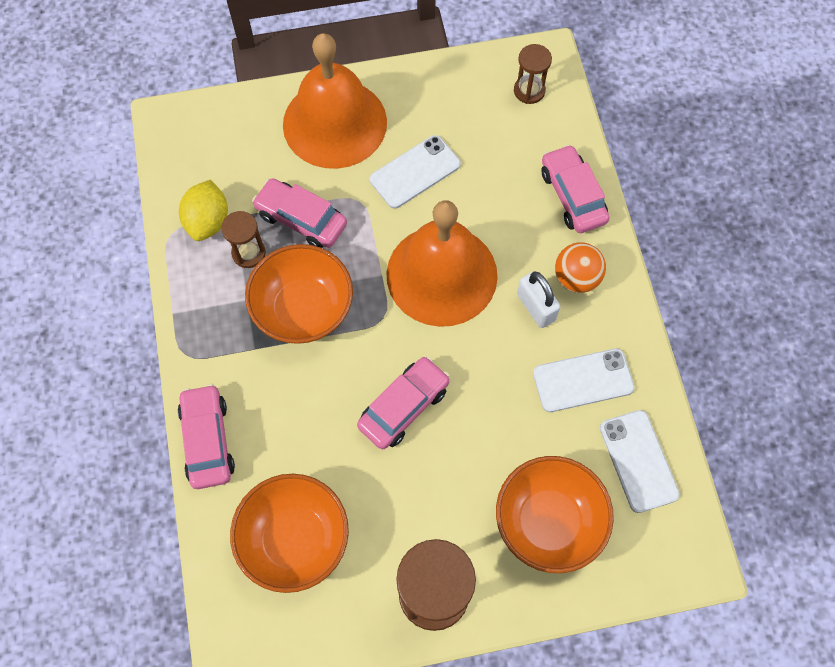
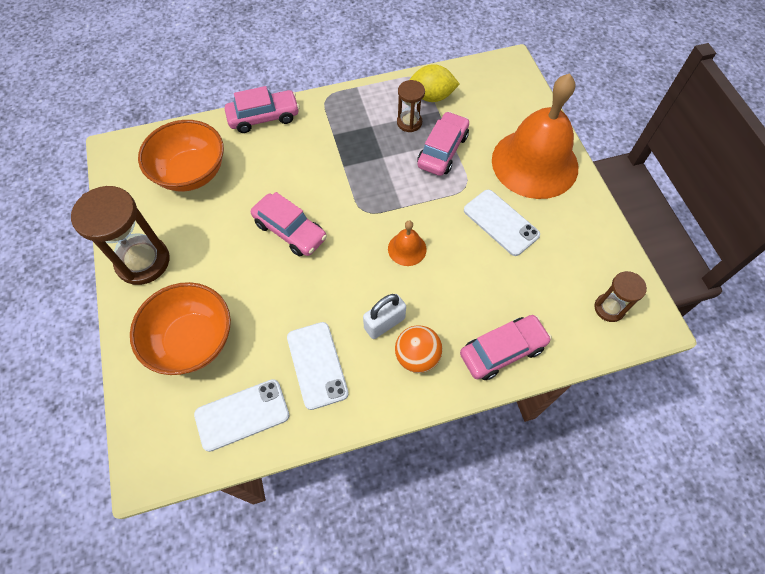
camera: 85 degrees right, 5 degrees down
(303, 309) = (367, 160): orange bowl -> none
(441, 275) = (407, 249): orange bell -> orange bell, size x0.41

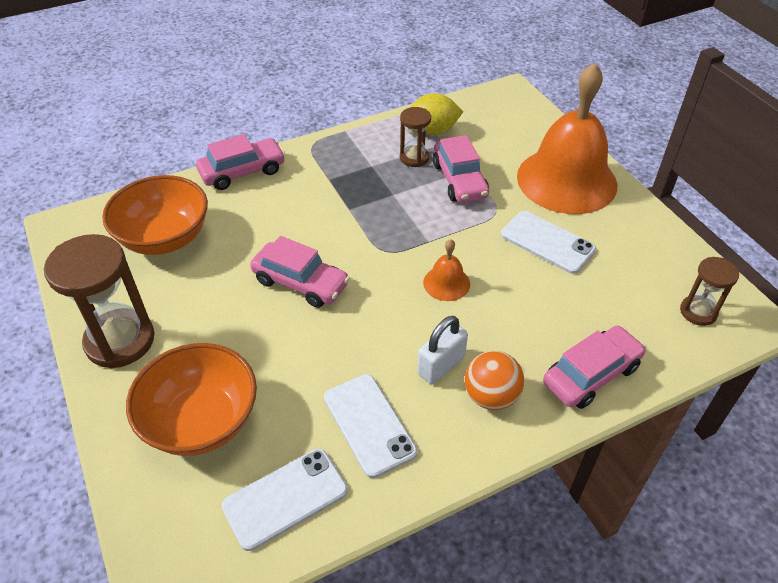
camera: 10 degrees left, 15 degrees down
(442, 150) = (459, 180): pink car -> pink car turned 150 degrees clockwise

